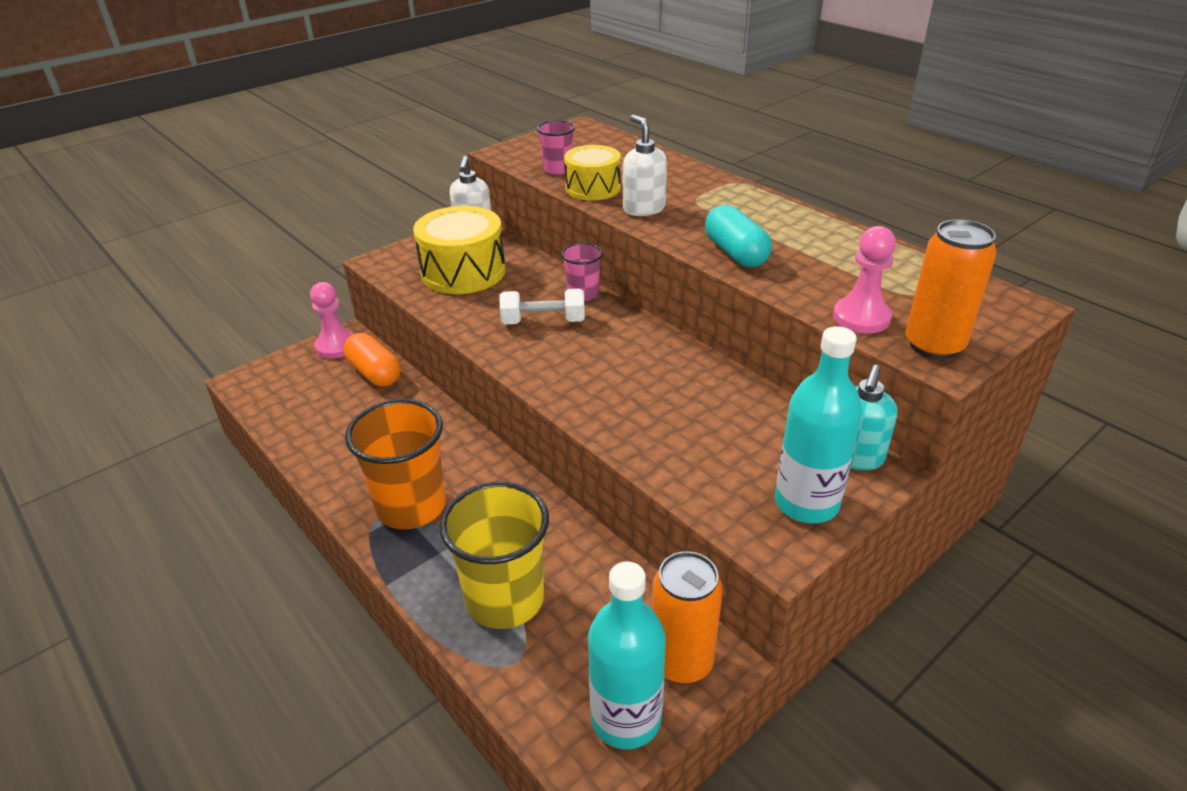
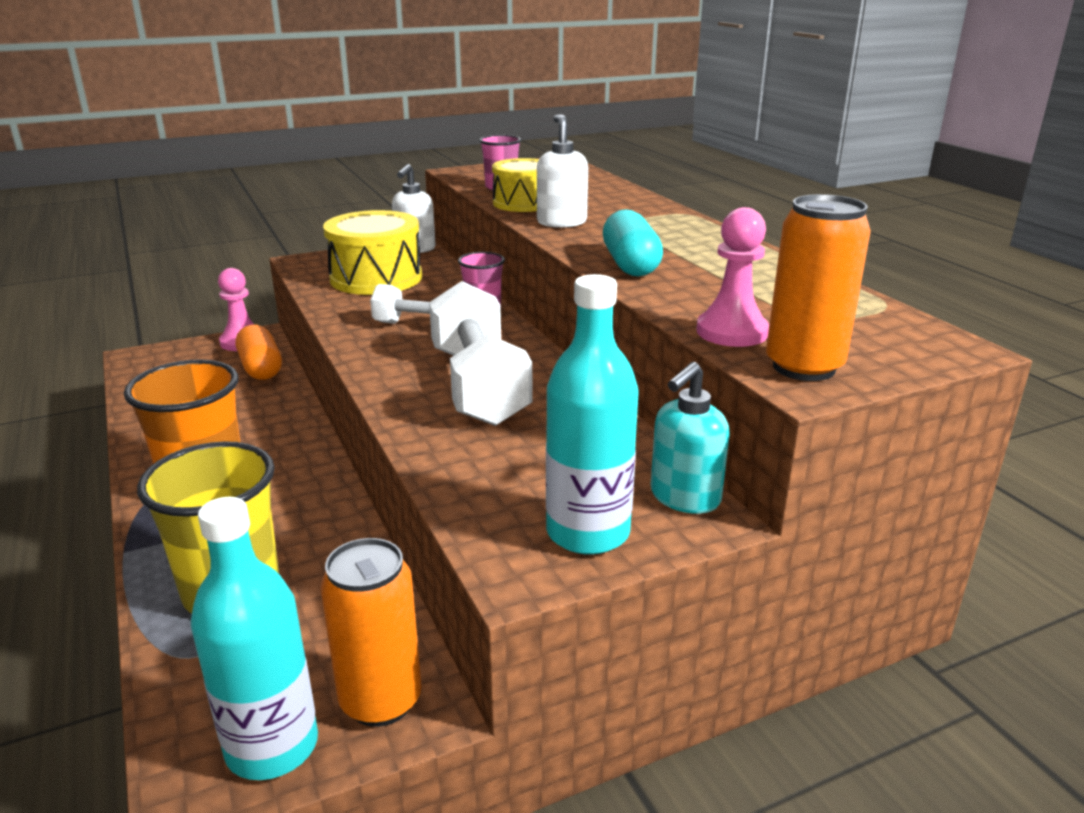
camera: 15 degrees right, 10 degrees down
(634, 378) = (479, 386): none -> white dumbbell

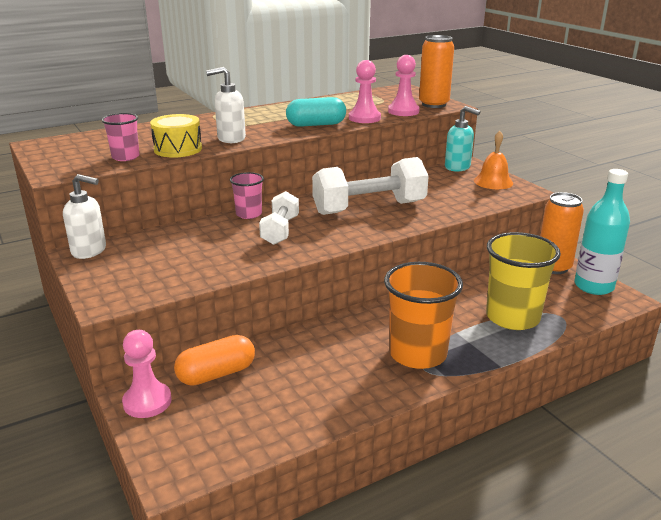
camera: 95 degrees left, 0 degrees up
(376, 278) = (170, 259): yellow drum -> none
(588, 532) = (493, 182): turquoise bottle -> orange bell
(674, 297) = (364, 118): none -> pink pawn

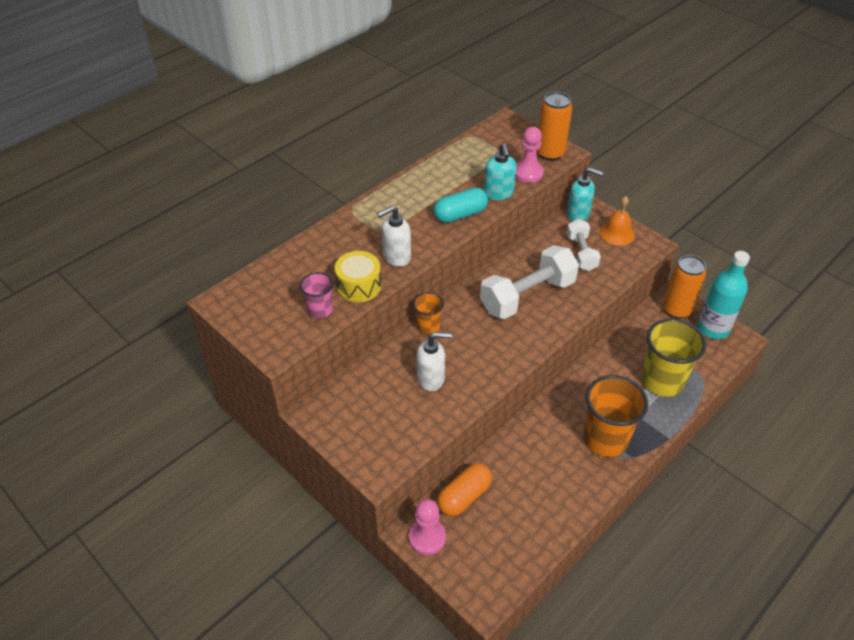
camera: 15 degrees left, 20 degrees up
(89, 251) = (320, 409): white soap dispenser -> white soap dispenser (431, 378)
(249, 214) = (428, 326): pink cup -> orange cup
(280, 230) = (467, 346): white dumbbell -> white dumbbell (581, 253)
(364, 118) = (498, 193): pink pawn -> turquoise soap dispenser

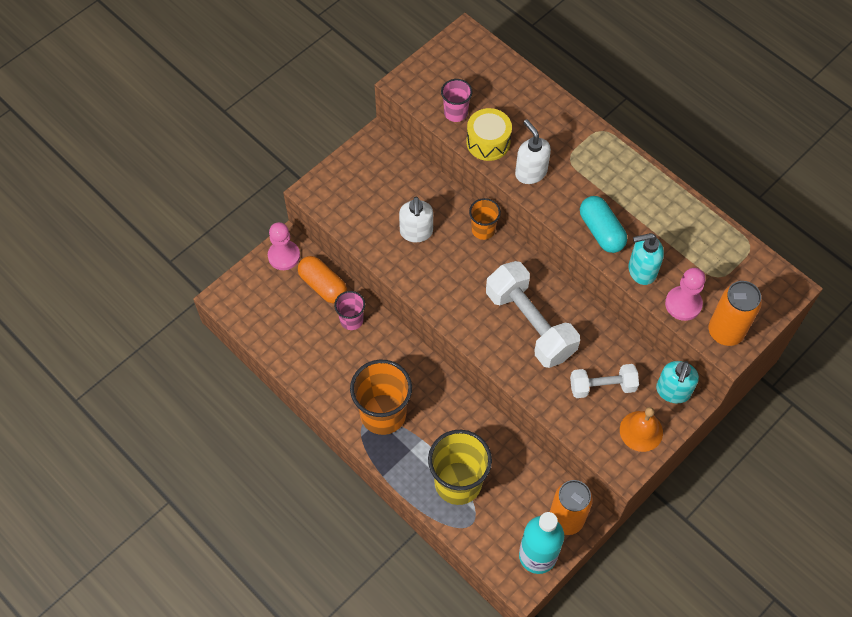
camera: 90 degrees right, 15 degrees up
(504, 468) = (351, 320): none -> pink cup

